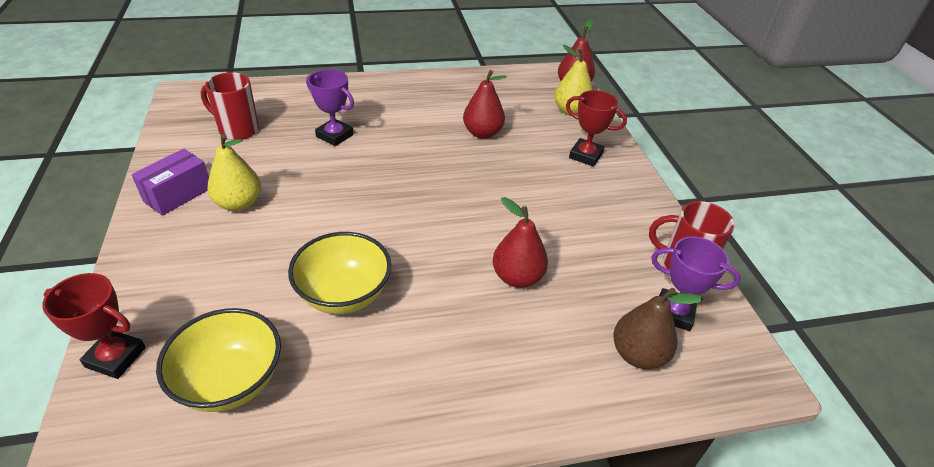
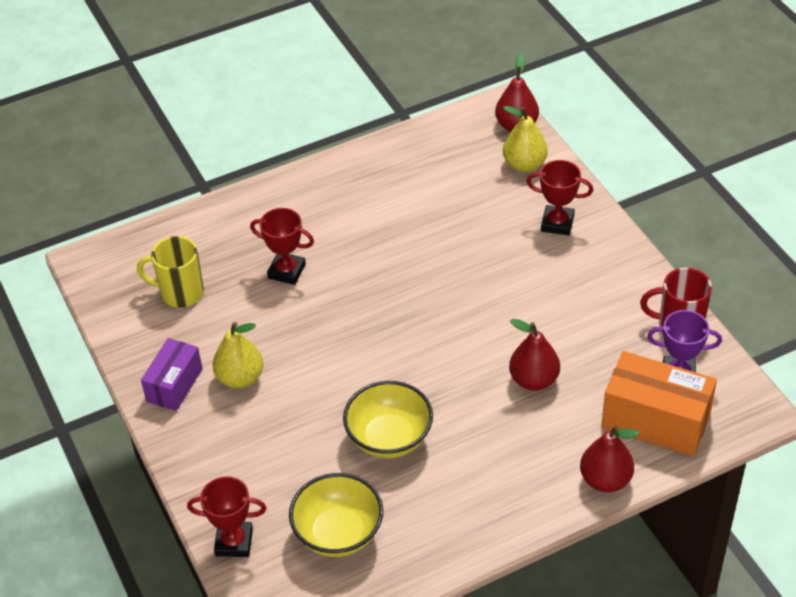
camera: 10 degrees left, 5 degrees up
(237, 130) = (180, 293): red mug -> yellow mug
(334, 136) = (286, 271): purple trophy -> red trophy
(482, 133) = (440, 224): red pear -> red pear (605, 480)
(638, 354) = (655, 421): brown pear -> orange box

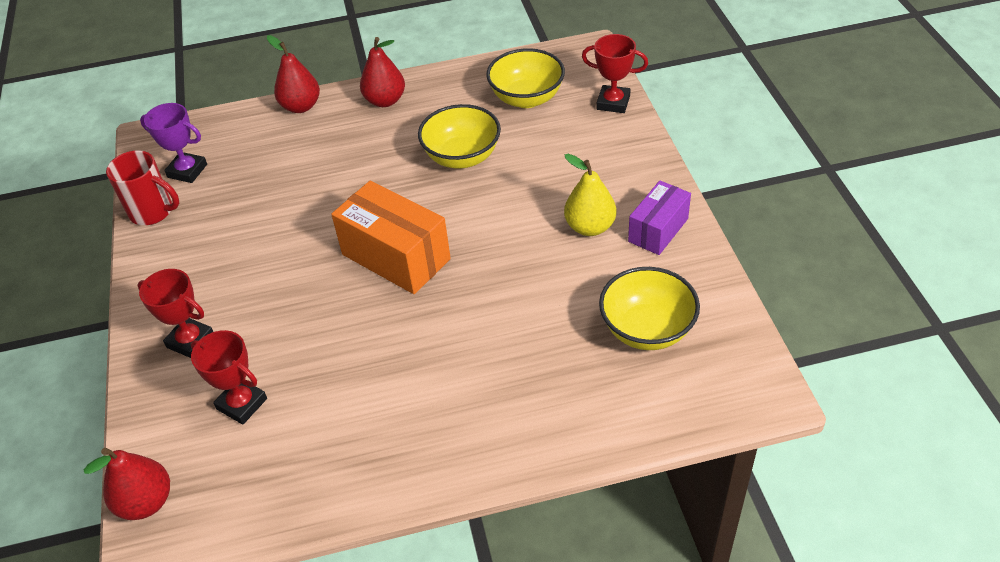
camera: 165 degrees left, 0 degrees up
(180, 293) = (647, 329): yellow mug -> yellow bowl
(286, 271) = (518, 335): red trophy -> red trophy (242, 404)
(524, 165) = (176, 432): yellow pear -> none
(534, 380) = (313, 185): red pear -> red pear (385, 101)
(655, 421) = (233, 140): orange box -> orange box (396, 257)

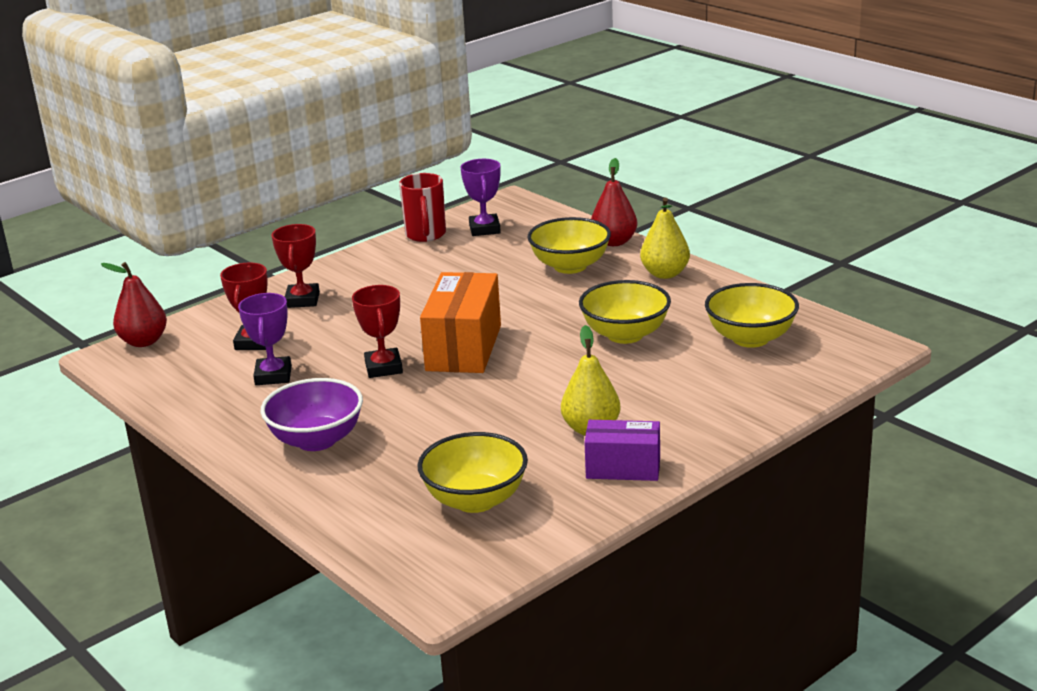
camera: 60 degrees right, 20 degrees down
(316, 145) = (570, 266): none -> yellow bowl
(325, 407) = (273, 376): none -> purple trophy
(385, 101) = (665, 274): red pear -> yellow pear
(474, 407) = (316, 440): none -> purple bowl
(613, 102) = (800, 386): red trophy -> red trophy (384, 367)

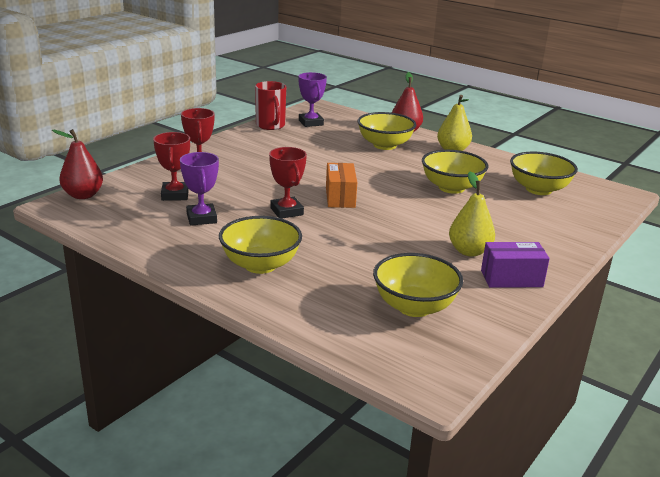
camera: 15 degrees left, 0 degrees up
(316, 440) = (260, 265): purple bowl -> yellow bowl
(464, 348) = (340, 197): orange box -> orange box, size x0.62

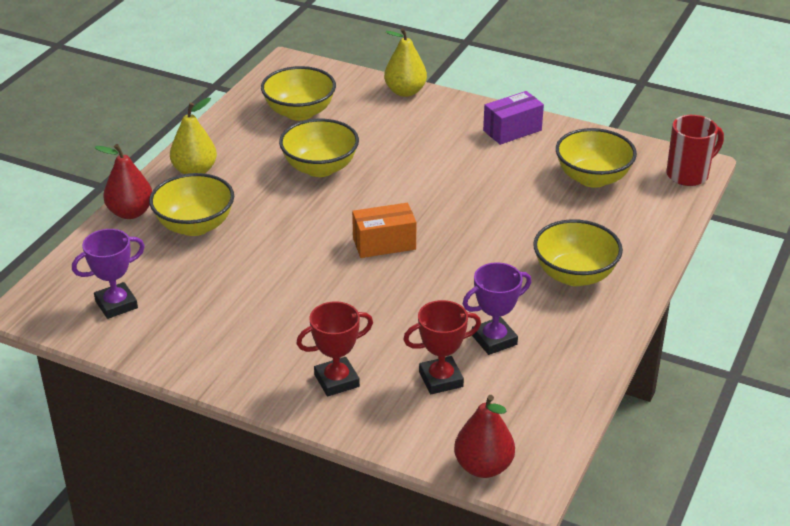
camera: 100 degrees left, 10 degrees up
(270, 126) = (142, 344): red mug -> red mug (688, 175)
(286, 211) = (442, 278): red trophy -> none
(469, 251) = (472, 153): yellow pear -> yellow pear (405, 91)
(511, 278) = (512, 130): purple box -> purple box turned 75 degrees clockwise

